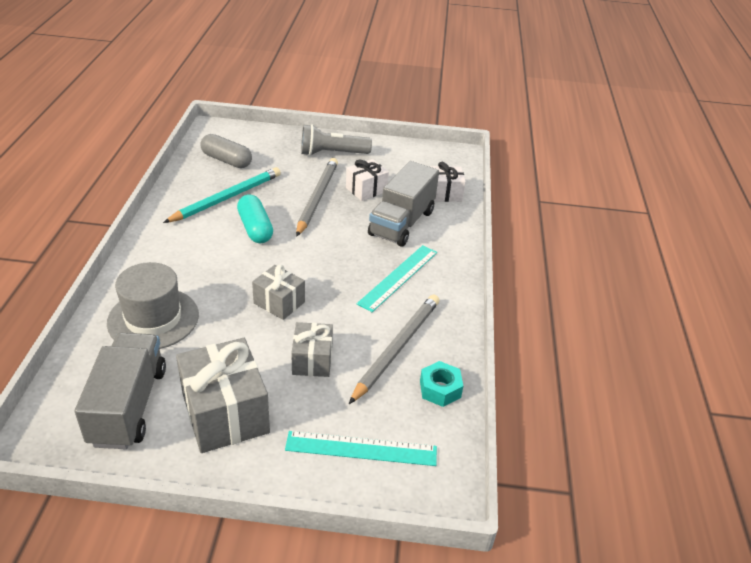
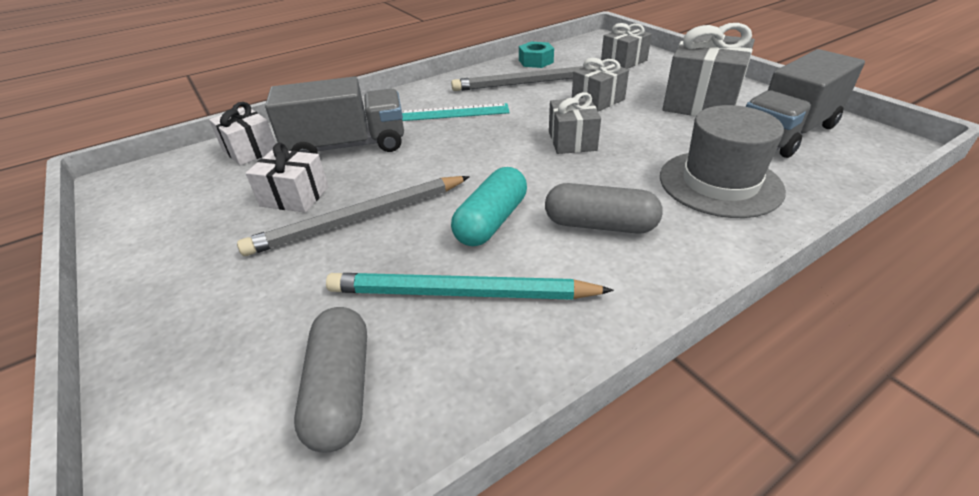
camera: 125 degrees left, 0 degrees up
(200, 254) = (600, 225): none -> grey capsule
(332, 153) = (200, 278): grey flashlight -> none
(361, 448) = (624, 61): turquoise ruler -> grey gift

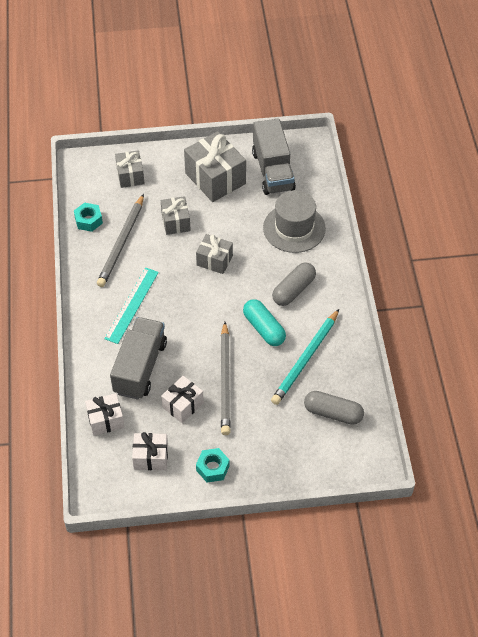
camera: 65 degrees left, 15 degrees up
(169, 264) = (212, 468): none -> turquoise nut
(188, 200) = (151, 457): none -> white gift

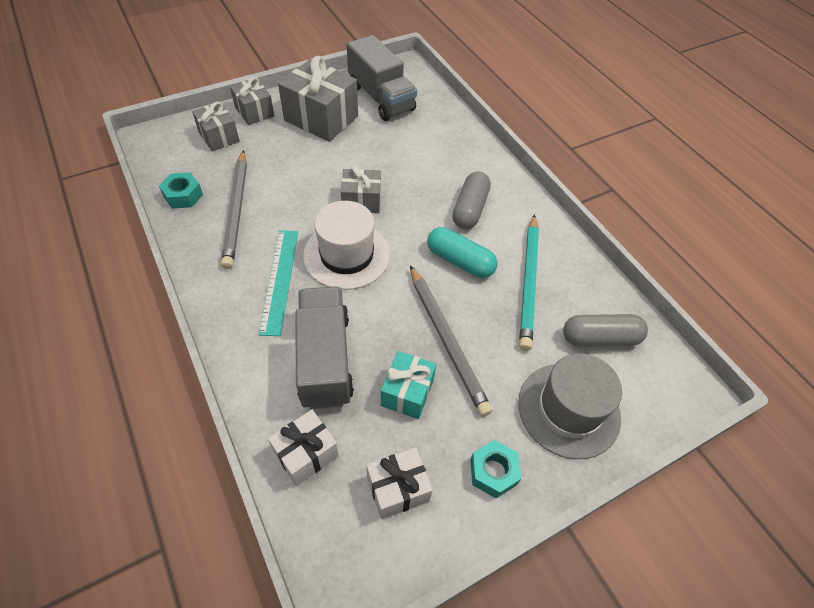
camera: 25 degrees left, 0 degrees up
(176, 222) = (295, 172): grey gift -> grey gift (254, 112)
(183, 405) = (407, 392): white gift -> turquoise gift
(185, 300) = (346, 255): none -> white hat
(294, 228) = (434, 146): grey hat -> grey hat (568, 409)

